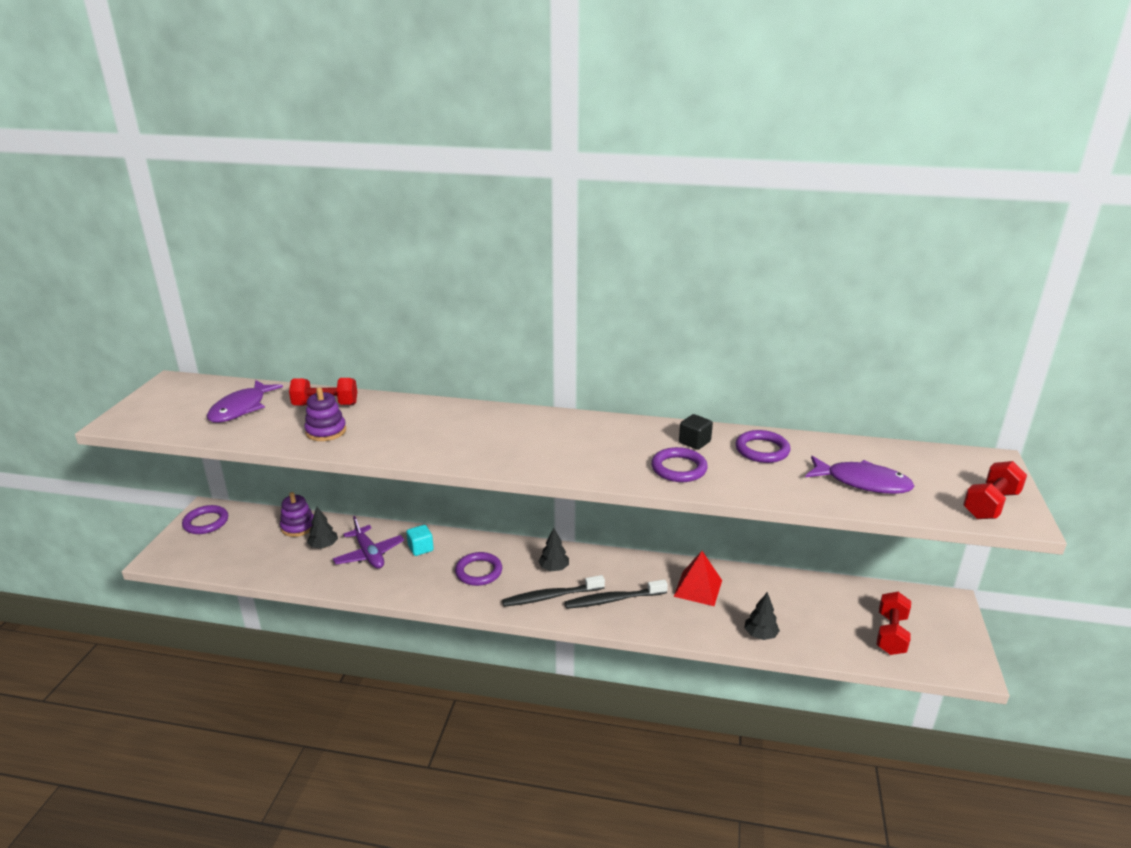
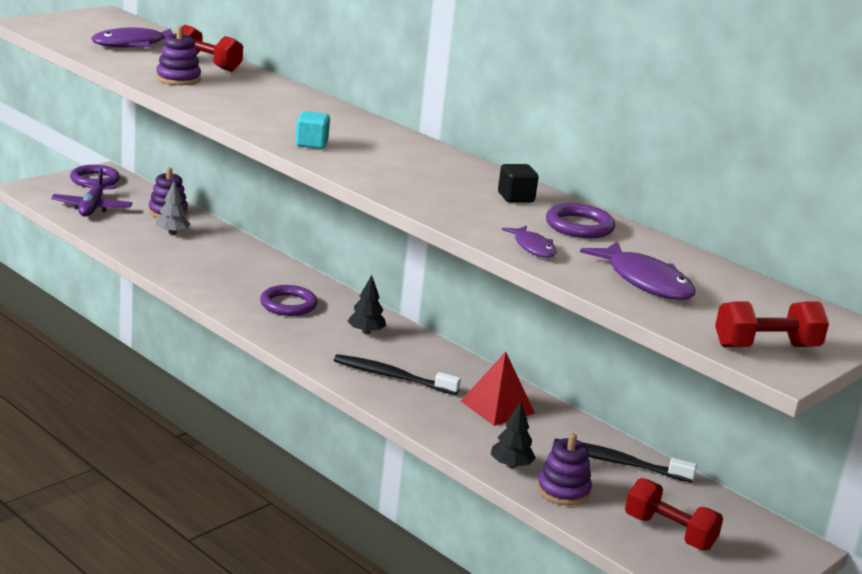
camera: 30 degrees right, 5 degrees down
(324, 546) = (172, 233): black tree -> grey tree
(369, 554) = (204, 253): purple plane -> purple plane (92, 207)
(420, 548) = (257, 268): turquoise cube -> turquoise cube (311, 144)
(551, 596) = (332, 349): black toothbrush -> black toothbrush (618, 463)
(679, 468) = (461, 205): purple ring -> none
(770, 486) = (533, 248): none -> purple fish
(808, 637) = (563, 490): none -> purple stacking toy
(891, 634) = (669, 532): red dumbbell -> red dumbbell turned 75 degrees clockwise

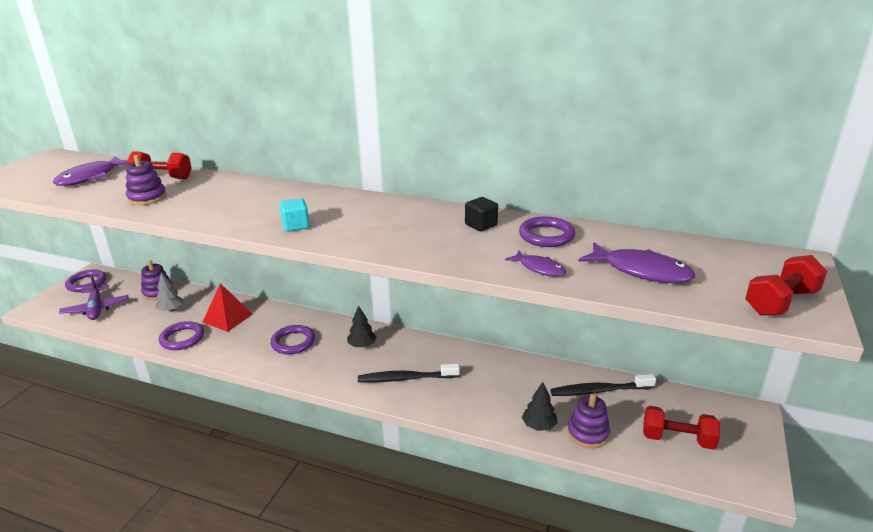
camera: 20 degrees left, 5 degrees up
(168, 263) = (182, 338): none -> purple ring
(497, 407) = (491, 375): red pyramid -> red pyramid (227, 318)

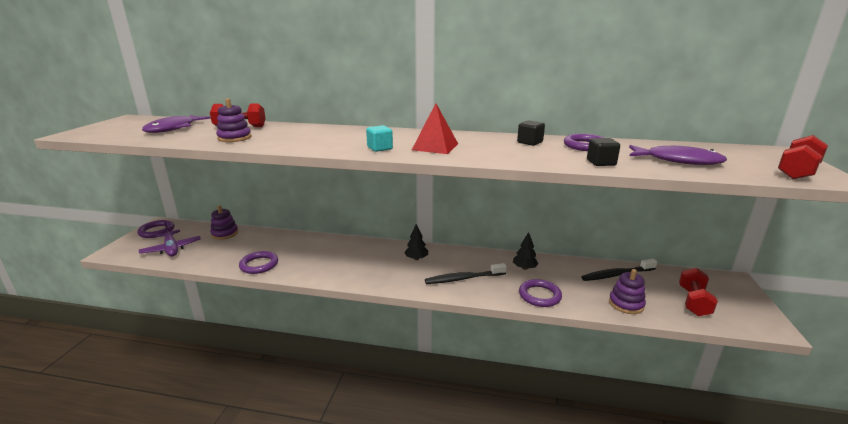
camera: 10 degrees left, 5 degrees down
(171, 309) = (241, 245): grey tree -> none
(227, 318) = (294, 247): red pyramid -> red pyramid (435, 147)
(293, 342) = (358, 260): purple ring -> purple ring (539, 295)
(539, 268) = (601, 163): purple fish -> black cube
(539, 425) = (586, 302): black tree -> black tree (524, 268)
(677, 439) = (693, 302): red dumbbell -> red dumbbell turned 75 degrees counterclockwise

